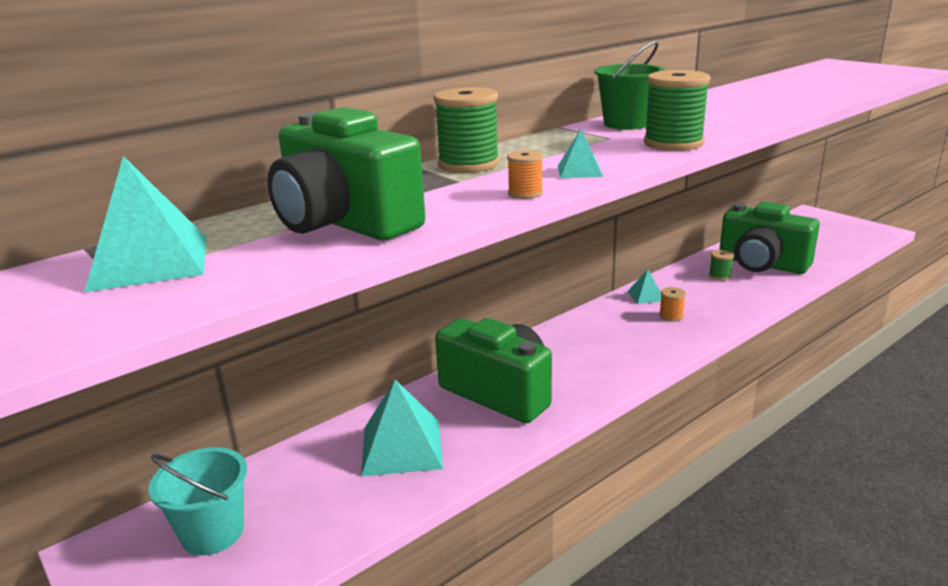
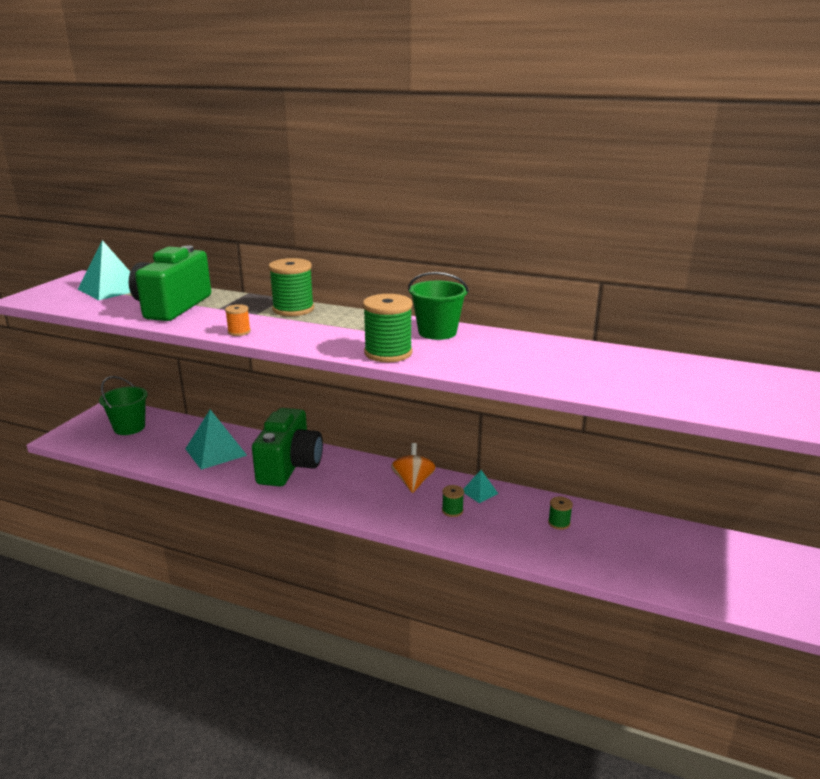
camera: 60 degrees right, 0 degrees up
(212, 532) = (129, 427): turquoise bucket -> green bucket
(579, 171) = (295, 337): turquoise pyramid -> none
(602, 324) = (413, 482): none -> orange spinning top
(671, 316) = (452, 511): orange spool -> green spool
(762, 264) = (613, 544): green camera -> none

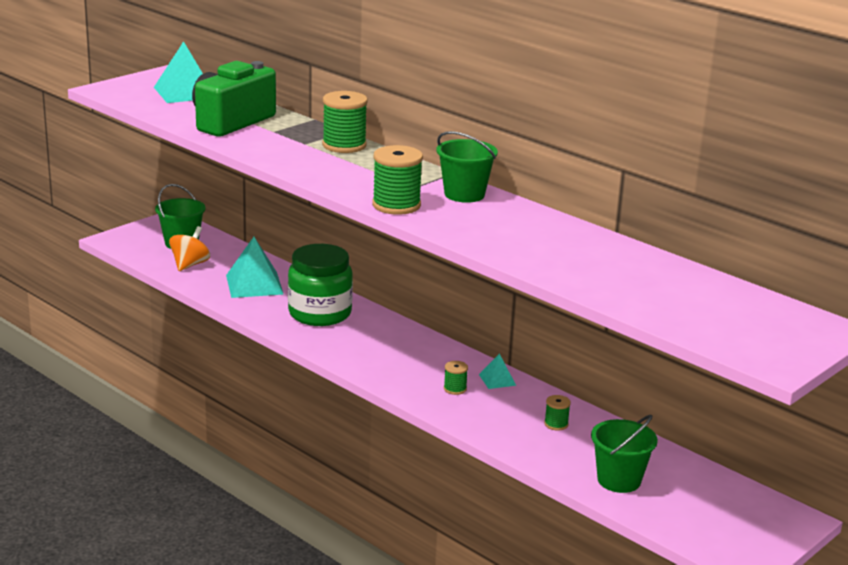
camera: 20 degrees right, 0 degrees up
(239, 332) = (275, 159): orange spool -> none
(290, 466) = (320, 313): green camera -> green jar
(413, 482) = (434, 356): orange spinning top -> orange spinning top (190, 265)
(653, 566) = (619, 480): none -> green bucket

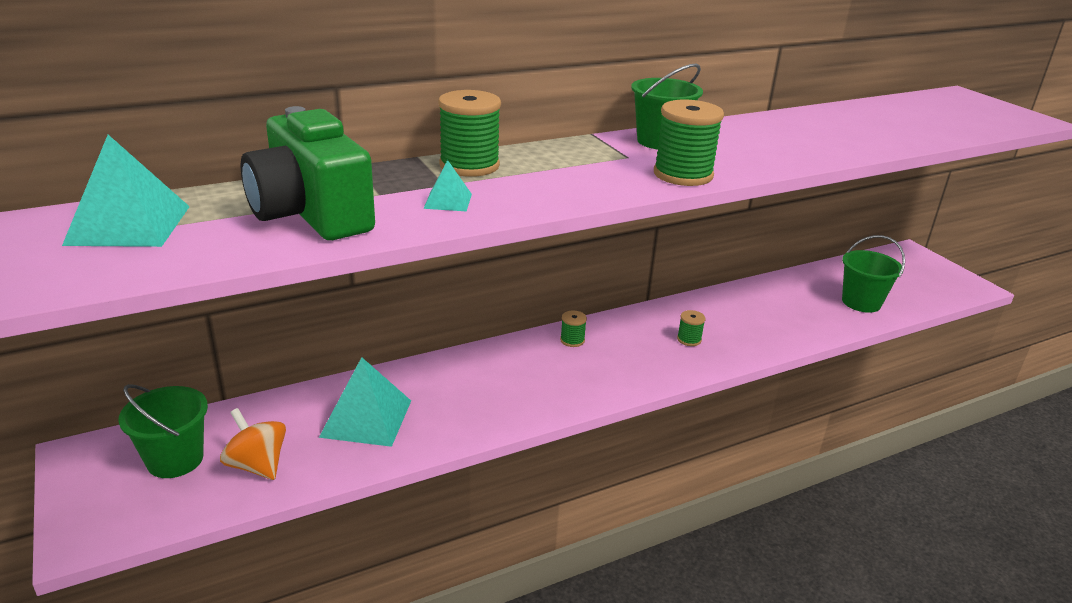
camera: 70 degrees left, 5 degrees up
(320, 313) = (480, 384): green jar -> none
(497, 380) = (676, 313): turquoise pyramid -> turquoise pyramid (448, 201)
(556, 424) = (765, 305): green spool -> green spool (572, 340)

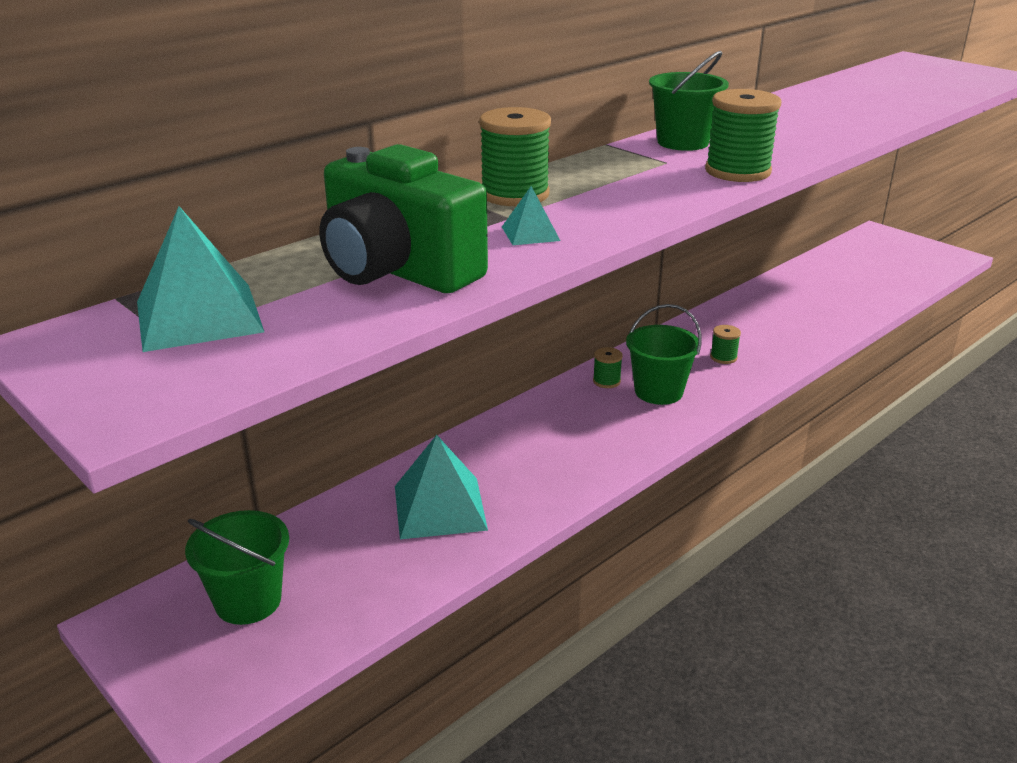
camera: 15 degrees left, 0 degrees up
(257, 465) = (350, 584): orange spinning top -> none
(861, 302) = (863, 290): green bucket -> green bucket (658, 391)

